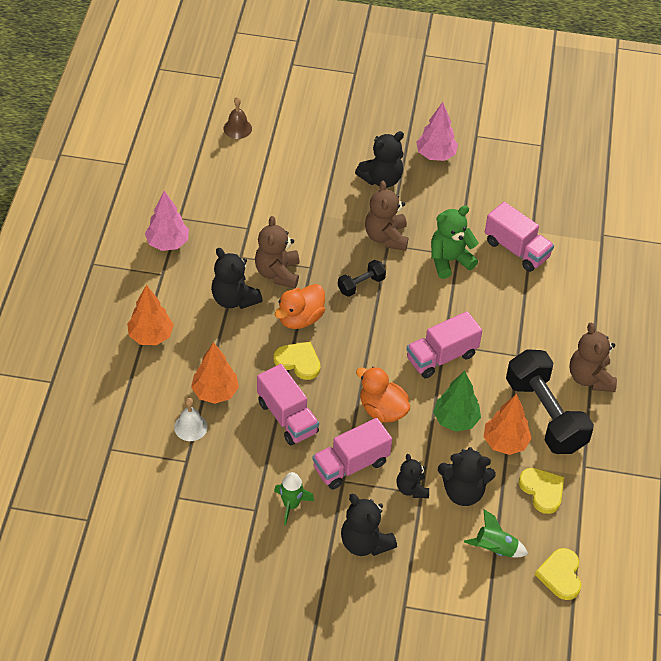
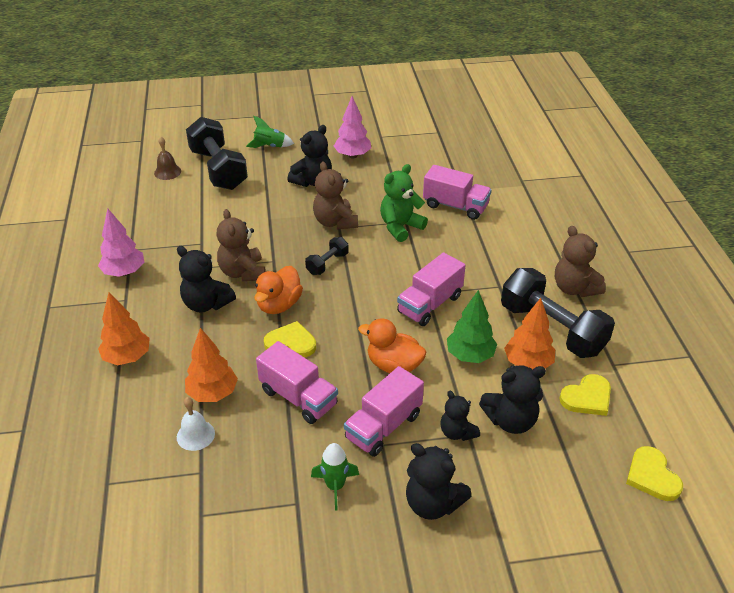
camera: 15 degrees left, 10 degrees down
(290, 138) = (218, 169): none -> black dumbbell
(495, 549) = (572, 469): green rocket -> green rocket (270, 146)
(542, 490) = (587, 397): yellow heart -> yellow heart turned 105 degrees clockwise

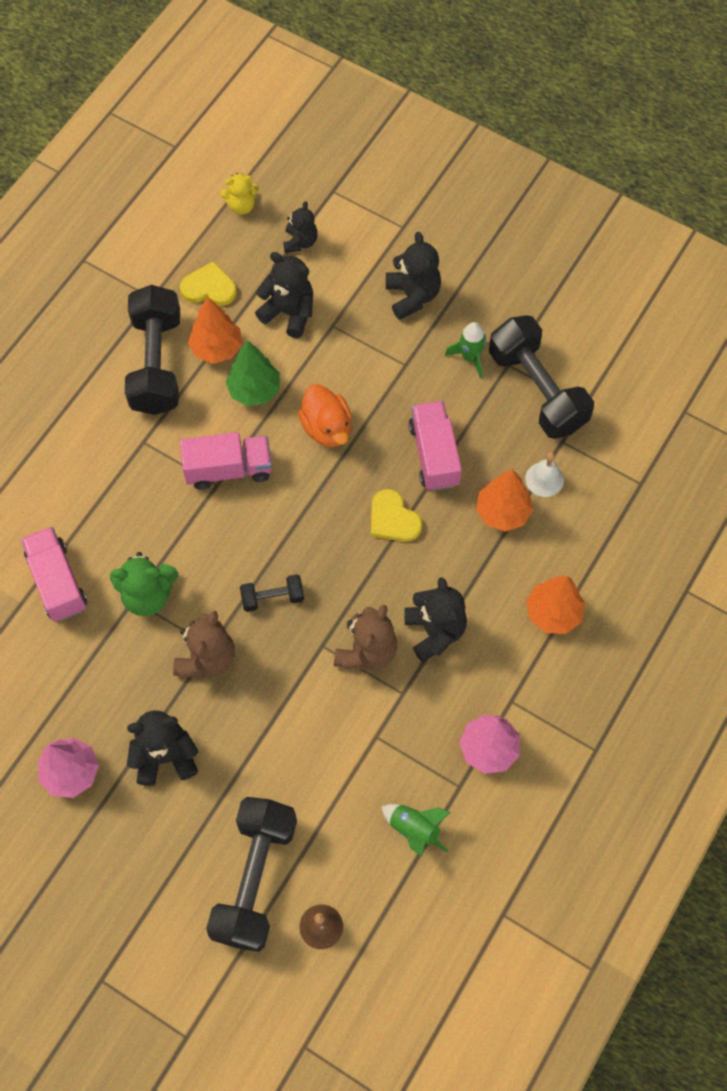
camera: 140 degrees left, 25 degrees up
(254, 499) = (537, 390): none -> black dumbbell
(270, 146) = (151, 882): green rocket -> green rocket (414, 829)
(279, 305) = (366, 576): orange duck -> none
(383, 426) = (390, 378): pink truck -> none
(457, 432) = (339, 333): black teddy bear -> black teddy bear (300, 242)
(574, 288) = (82, 388): brown teddy bear -> none
(652, 476) = (241, 206): yellow heart -> yellow teddy bear

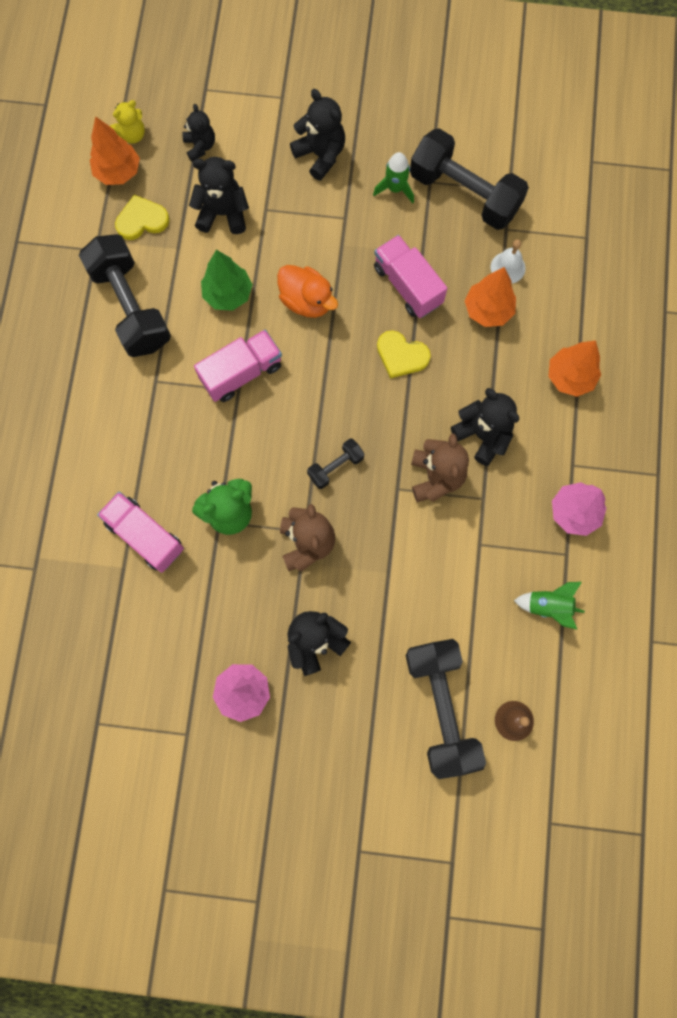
camera: 25 degrees left, 10 degrees up
(217, 348) = (176, 271): orange tree -> orange tree (118, 172)

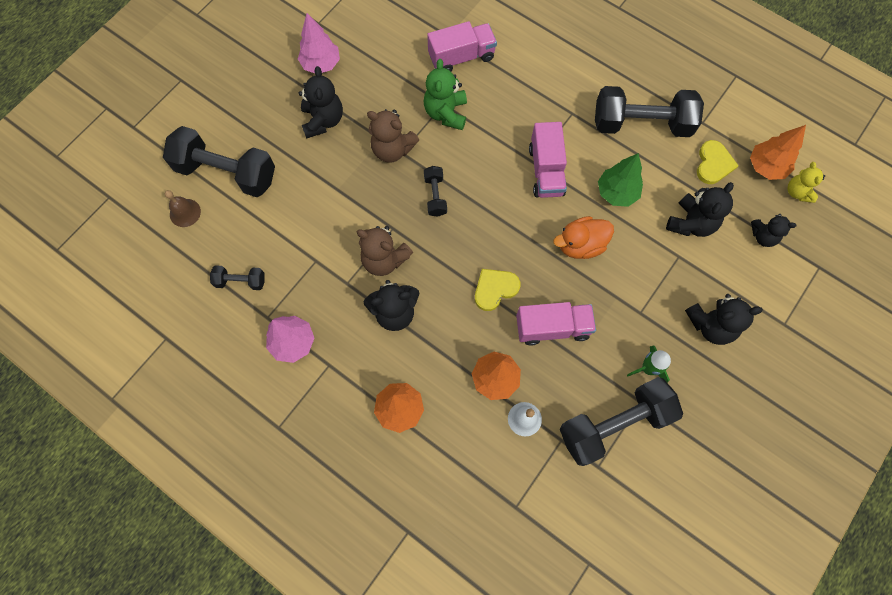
camera: 120 degrees right, 5 degrees down
(548, 606) = (240, 281): green rocket -> black dumbbell

